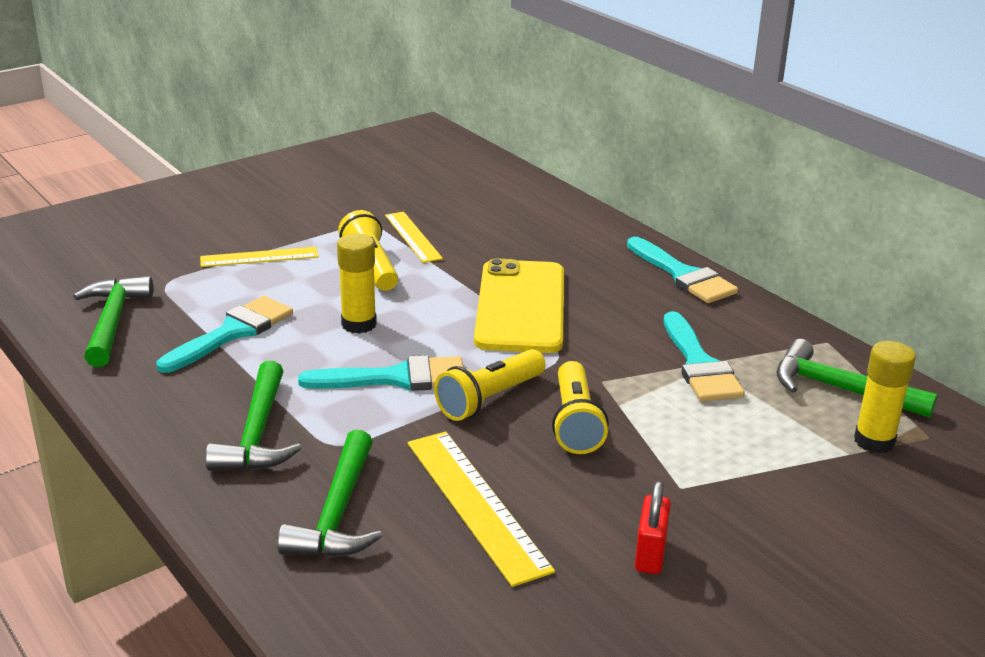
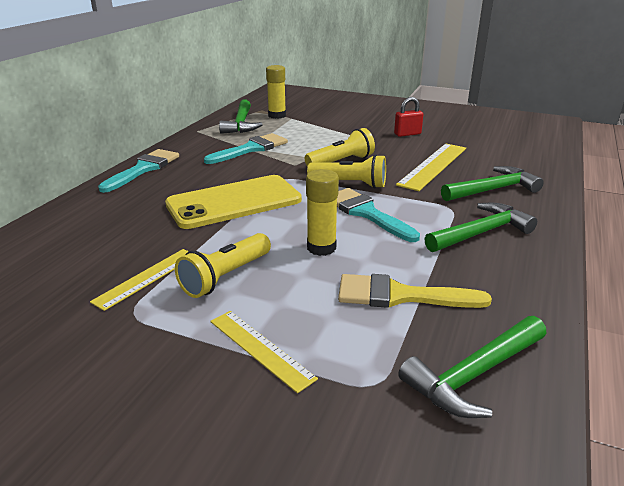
camera: 120 degrees left, 0 degrees up
(232, 332) = (400, 296): turquoise brush -> yellow brush

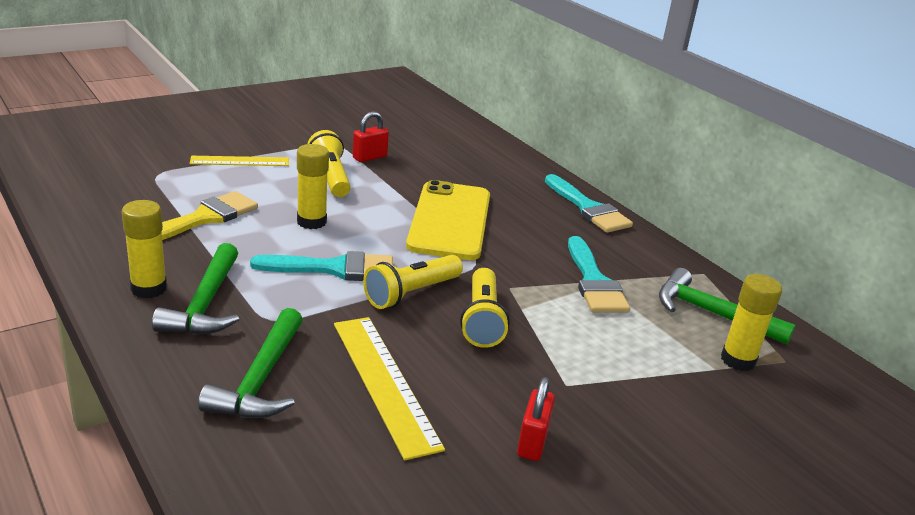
camera: 120 degrees right, 0 degrees up
(147, 278) = (370, 157): yellow ruler -> red padlock
(474, 374) = (104, 200): green hammer -> none
(511, 259) = (149, 288): none -> yellow glue stick

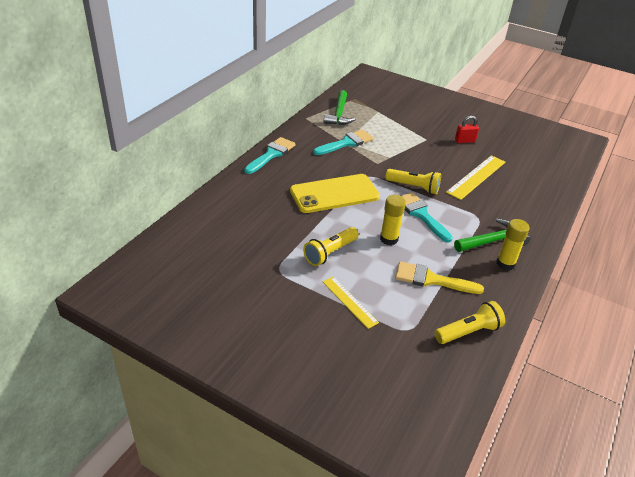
camera: 115 degrees left, 10 degrees up
(261, 379) = (512, 205): green hammer -> none
(370, 157) = (284, 247): red padlock -> none
(482, 320) = (410, 164): yellow flashlight -> yellow flashlight (468, 332)
(738, 360) = (366, 107): yellow glue stick -> none

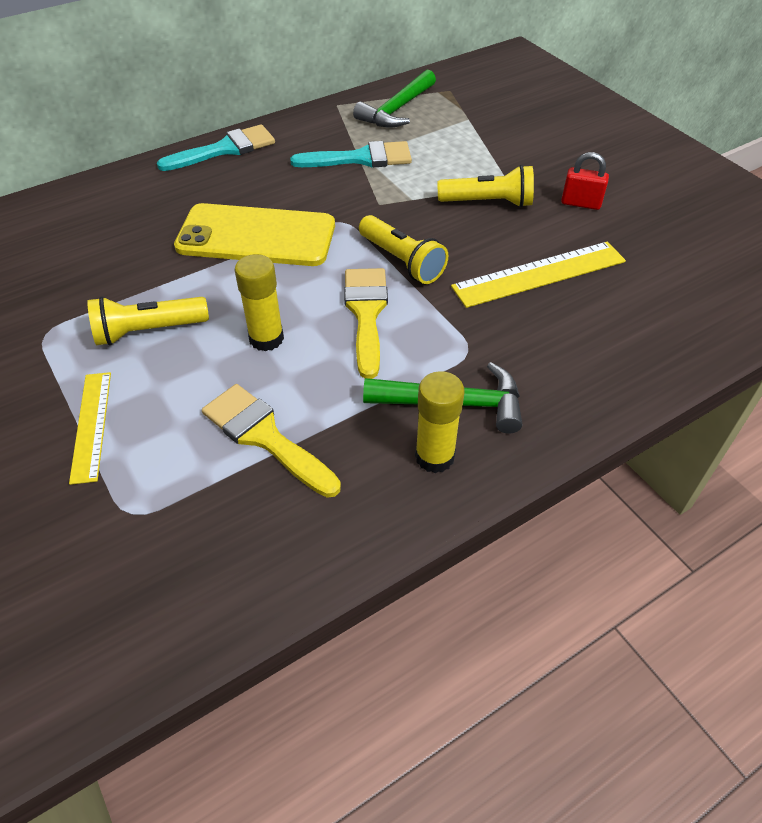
camera: 30 degrees right, 10 degrees up
(421, 215) = (366, 313): turquoise brush -> yellow brush
(468, 332) = (231, 563): yellow flashlight -> yellow flashlight (488, 202)

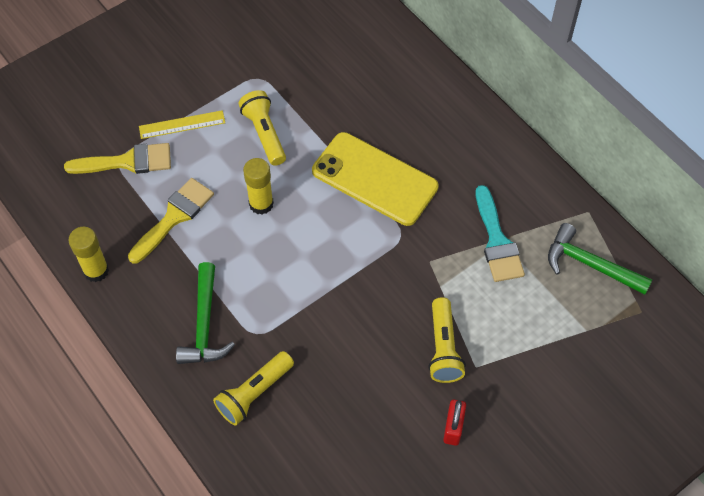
camera: 85 degrees right, 10 degrees up
(225, 149) = (493, 135): turquoise brush -> none
(256, 236) = (374, 179): yellow phone -> yellow phone turned 60 degrees counterclockwise
(366, 313) = (291, 263): yellow brush -> yellow brush (127, 162)
(402, 261) = (354, 284): yellow flashlight -> yellow flashlight (254, 393)
(434, 456) = (159, 314): yellow glue stick -> yellow glue stick (96, 271)
(539, 274) = (347, 386): yellow ruler -> none

